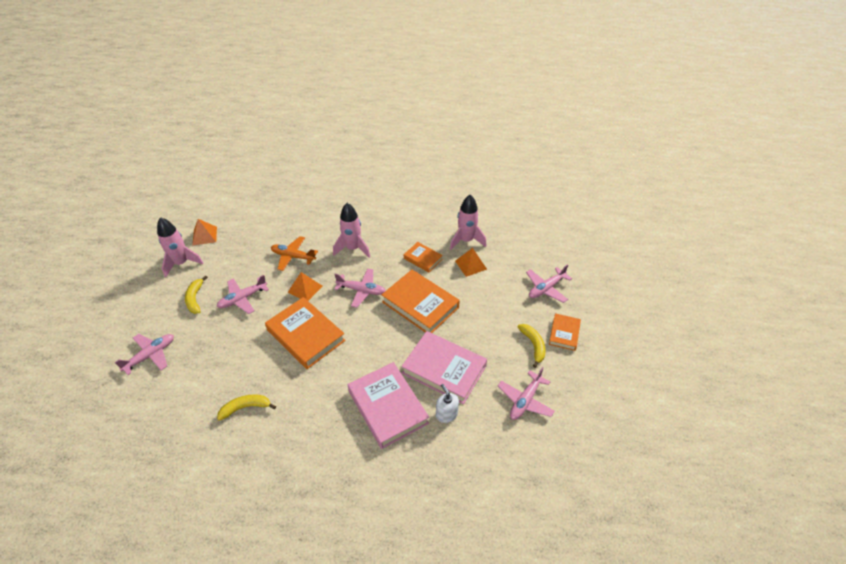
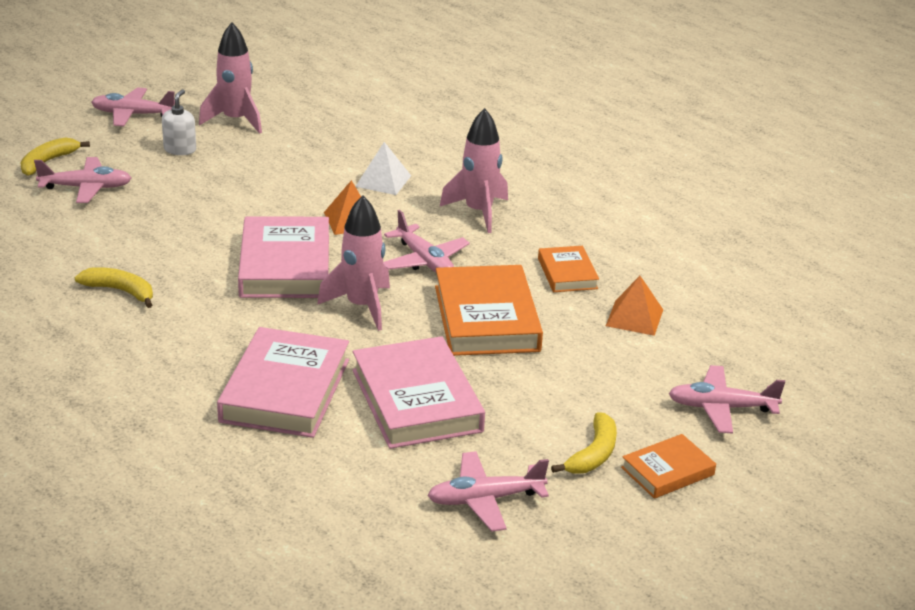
camera: 40 degrees right, 15 degrees down
(195, 299) = (204, 162): yellow banana -> yellow banana (47, 162)
(204, 236) = (300, 106): orange pyramid -> none
(243, 298) = (259, 190): pink plane -> pink plane (132, 114)
(293, 256) = (383, 181): orange plane -> white pyramid
(305, 335) = (285, 265): orange book -> pink book
(446, 414) = (351, 444): white soap dispenser -> white soap dispenser (180, 149)
(466, 240) = (671, 288): pink rocket -> pink rocket (361, 306)

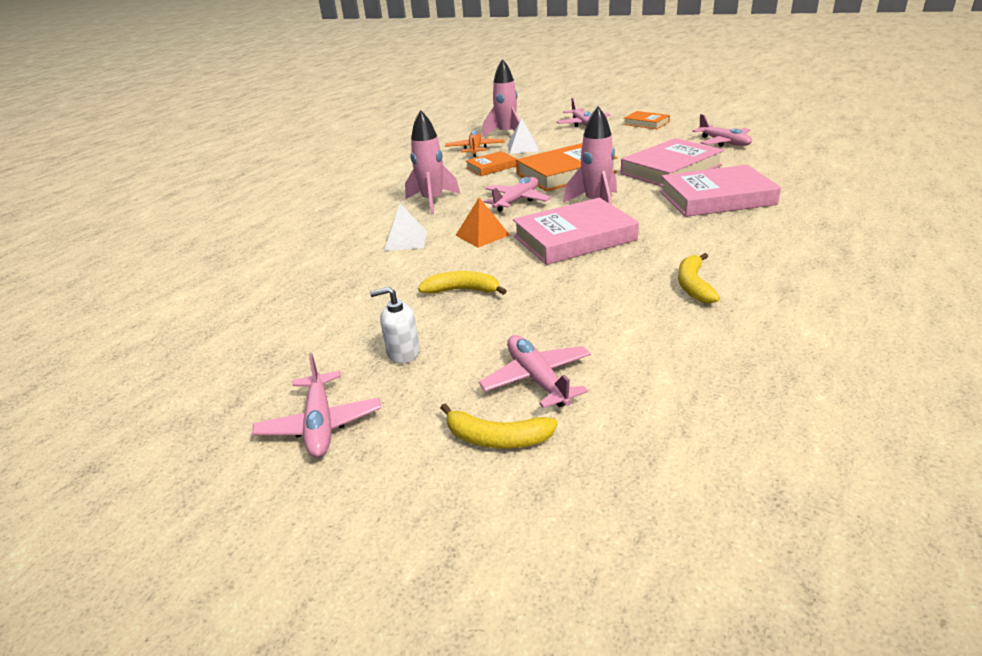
camera: 105 degrees left, 0 degrees up
(235, 120) = (311, 343): pink rocket -> pink rocket (506, 134)
(593, 454) = (655, 134): yellow banana -> yellow banana (462, 290)
(634, 317) = (522, 148): orange pyramid -> white pyramid
(662, 279) = (475, 149): none -> orange plane

